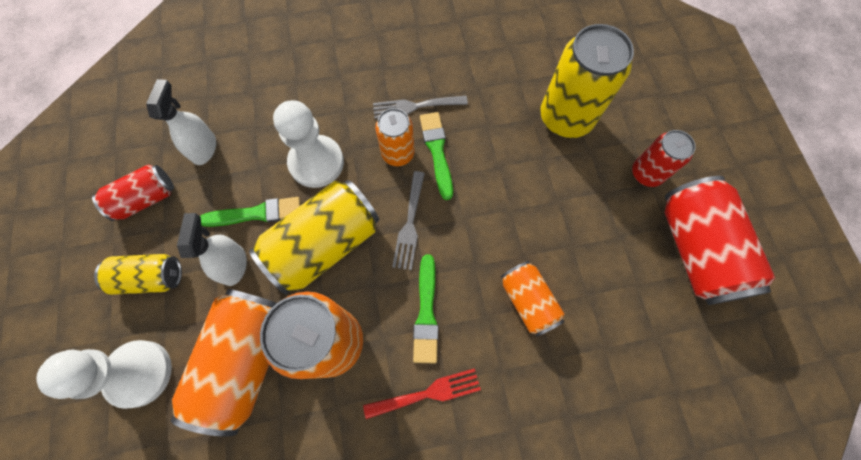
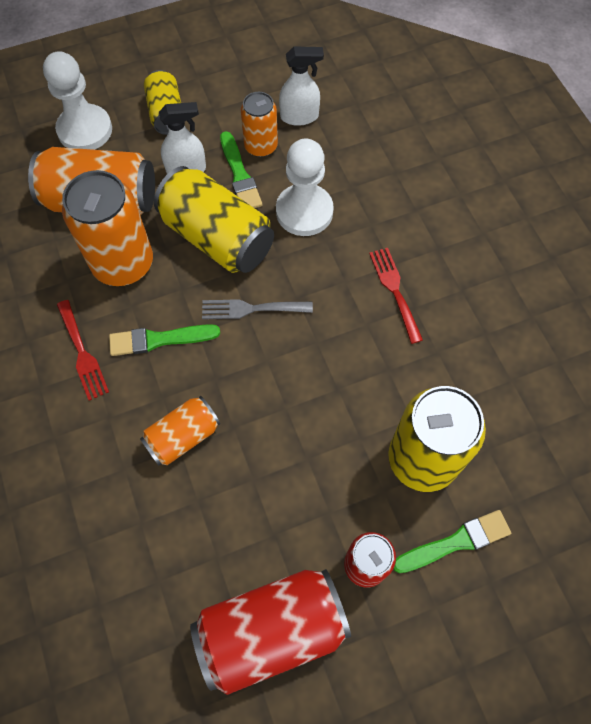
camera: 80 degrees right, 5 degrees down
(146, 199) = (239, 88): red can -> none
(398, 153) = (331, 283): orange can -> orange can (261, 146)
(415, 106) = (394, 290): grey fork -> red fork
(437, 151) = (342, 321): green brush -> green brush (455, 542)

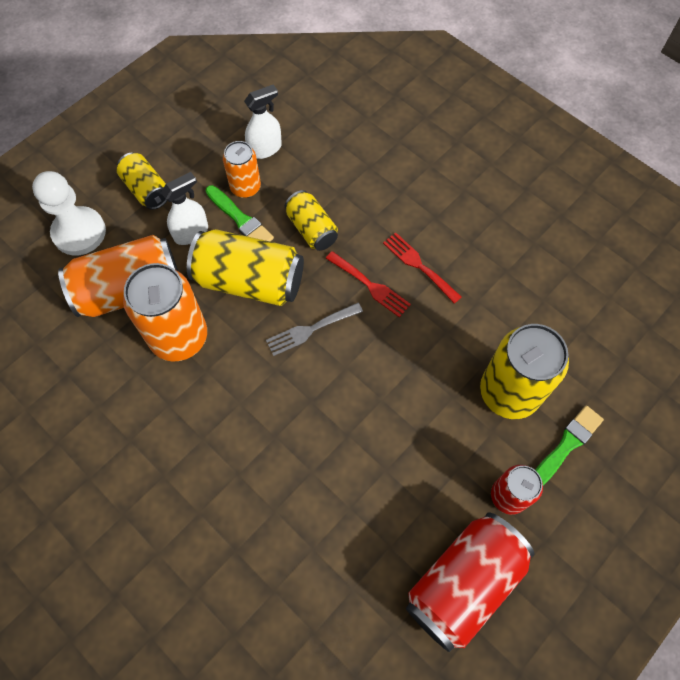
camera: 25 degrees left, 0 degrees up
(82, 353) = (185, 430): red fork -> red fork (370, 286)
(159, 339) = (246, 389): green brush -> none
(183, 437) = (310, 461): orange can -> none
(304, 211) = (311, 229): white pawn -> yellow can

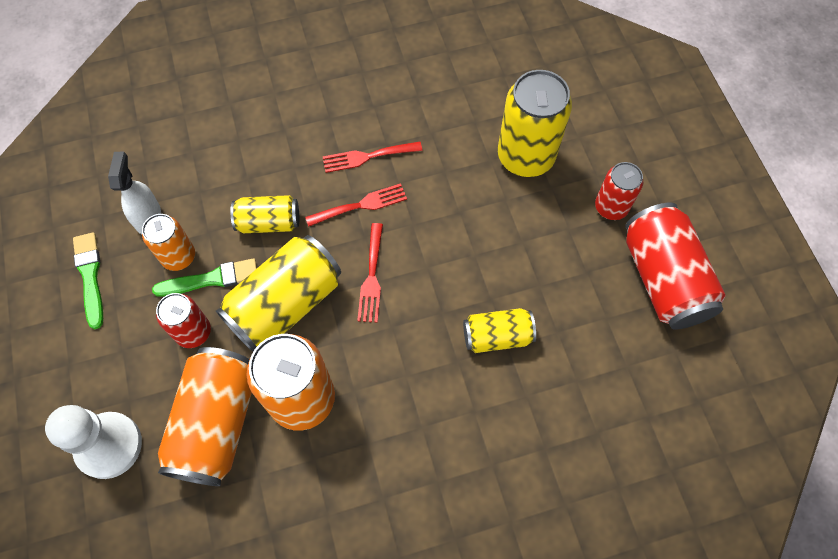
camera: 60 degrees left, 0 degrees up
(146, 190) = (108, 352): yellow can -> yellow can (497, 336)
(191, 233) = (193, 332): white spray bottle -> red can
(310, 330) = (372, 277): grey fork -> red fork
(566, 445) = (592, 144): green brush -> green brush (90, 276)

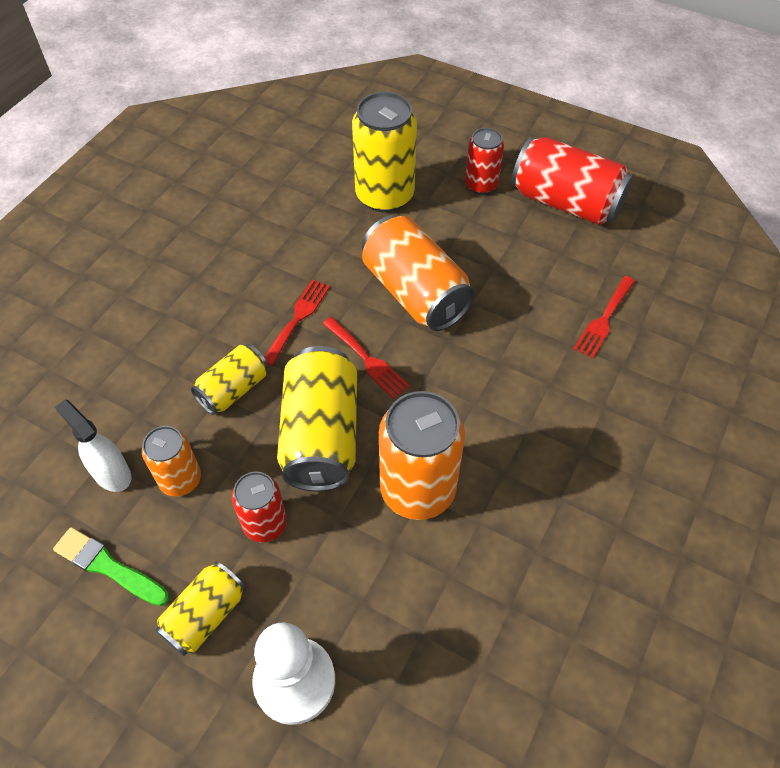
camera: 45 degrees left, 10 degrees down
(211, 279) = (232, 471): green brush -> none
(217, 423) = (370, 571): orange can -> orange can (415, 292)
(367, 157) = (262, 281): red fork -> red fork (604, 319)
(497, 336) = (505, 323): yellow can -> yellow can (205, 615)

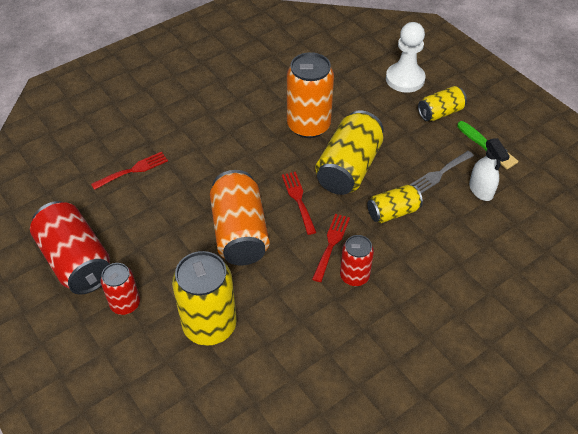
camera: 155 degrees left, 5 degrees down
(180, 479) = (440, 173): orange can -> grey fork
(265, 524) = (397, 138): red can -> red can (354, 276)
(298, 318) = (331, 244): red fork -> red fork turned 150 degrees clockwise

